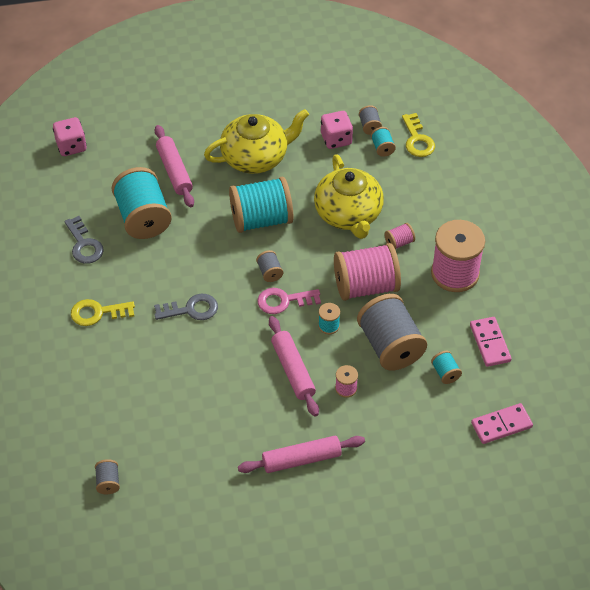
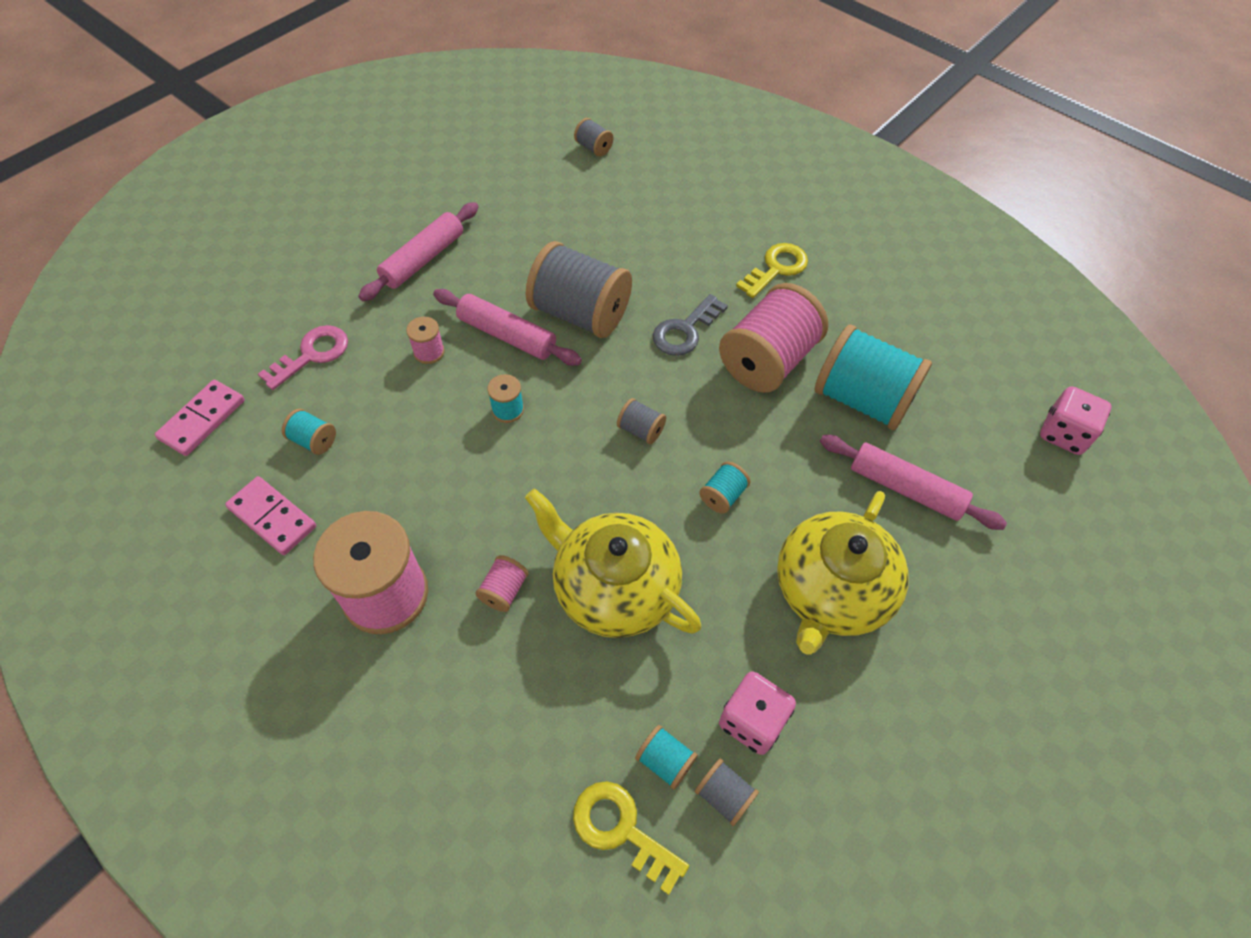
camera: 140 degrees right, 5 degrees up
(84, 245) = (882, 326): grey key -> none
(261, 219) = (723, 495): turquoise spool -> turquoise spool, size x0.43
(284, 301) = (589, 405): pink key -> pink key (312, 354)
(366, 286) = (501, 491): pink spool -> pink spool (767, 361)
(390, 346) = (409, 431): grey spool -> grey spool (580, 313)

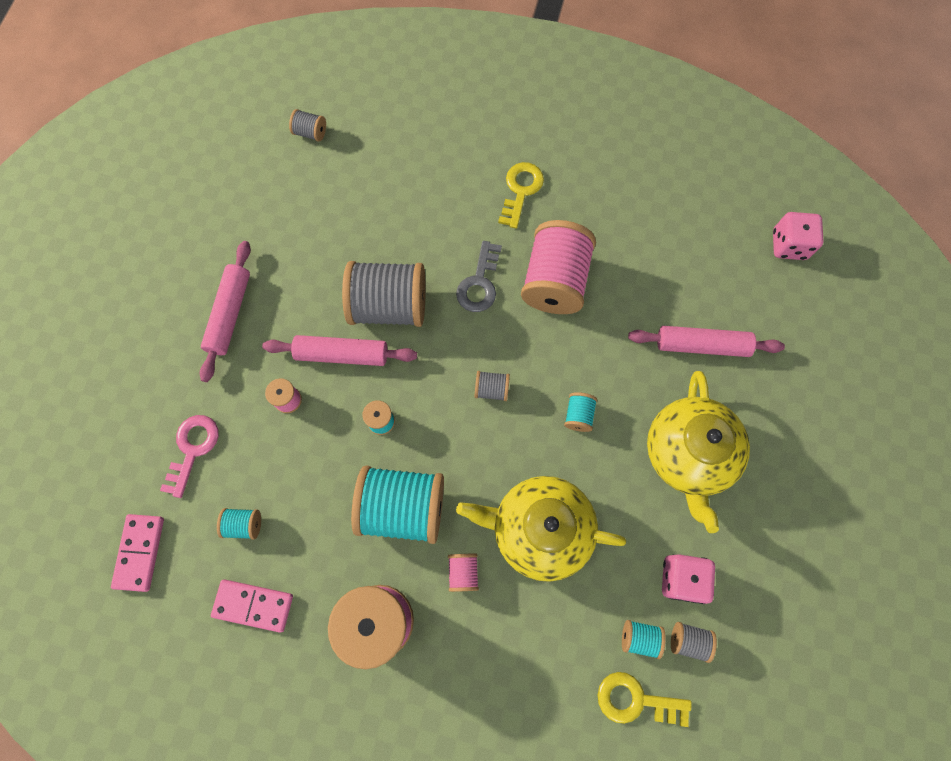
camera: 25 degrees left, 15 degrees up
(862, 399) = (639, 283): turquoise spool -> turquoise spool (403, 507)

